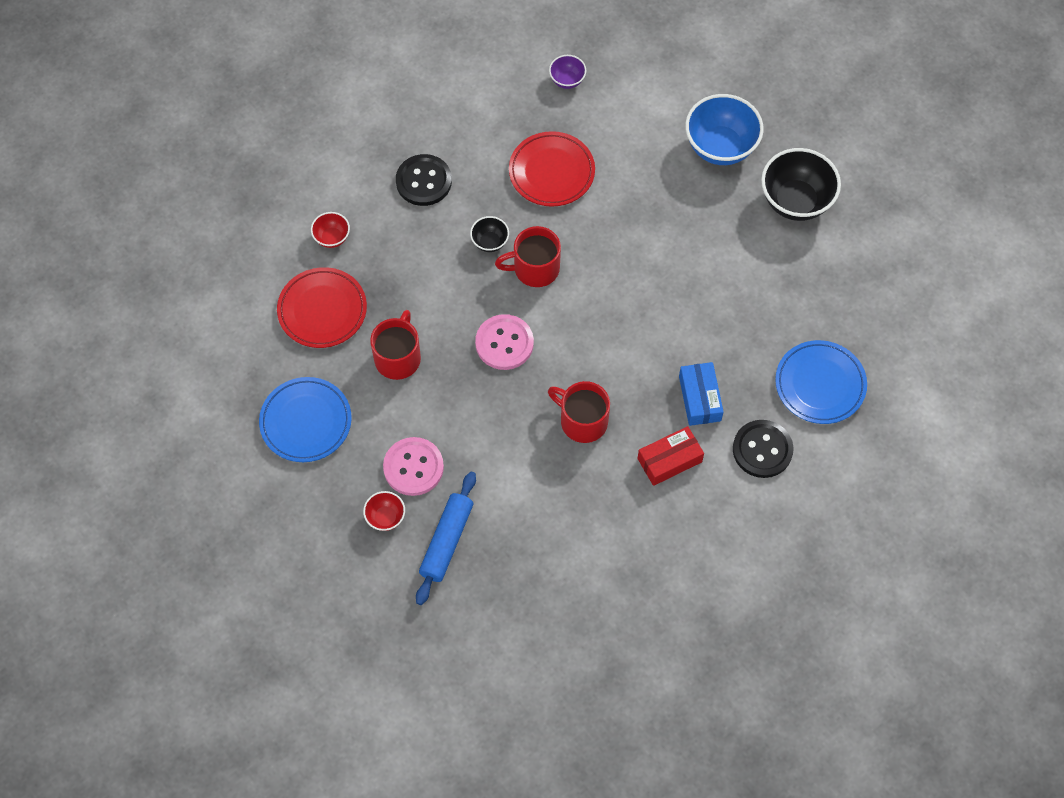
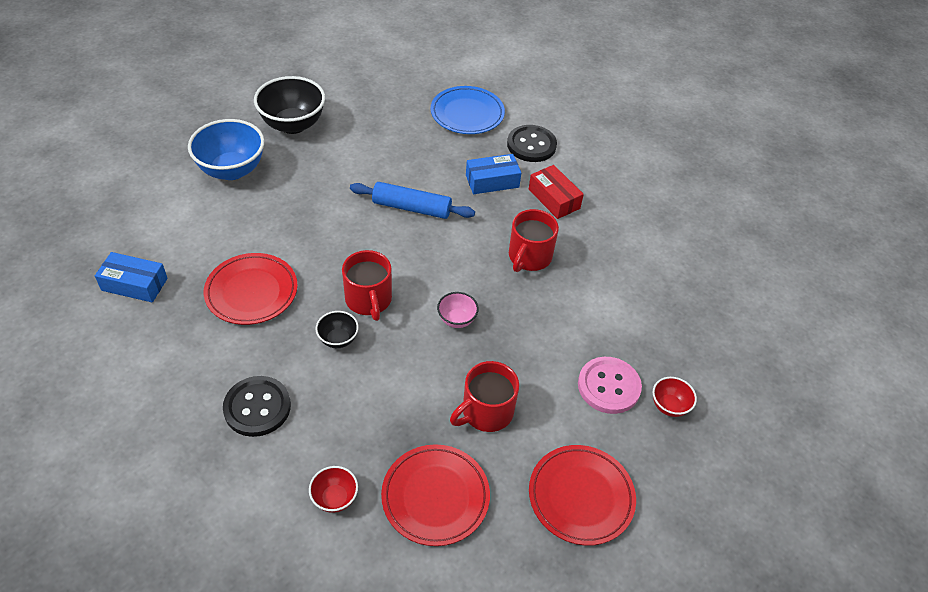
camera: 100 degrees left, 15 degrees down
(306, 422) = (581, 497): blue plate -> red plate
(398, 357) = (486, 412): red mug -> red mug turned 45 degrees counterclockwise
(446, 541) = (677, 352): blue rolling pin -> blue rolling pin (411, 208)
(504, 343) = (456, 320): pink button -> pink bowl
(567, 80) = (134, 284): purple bowl -> blue box

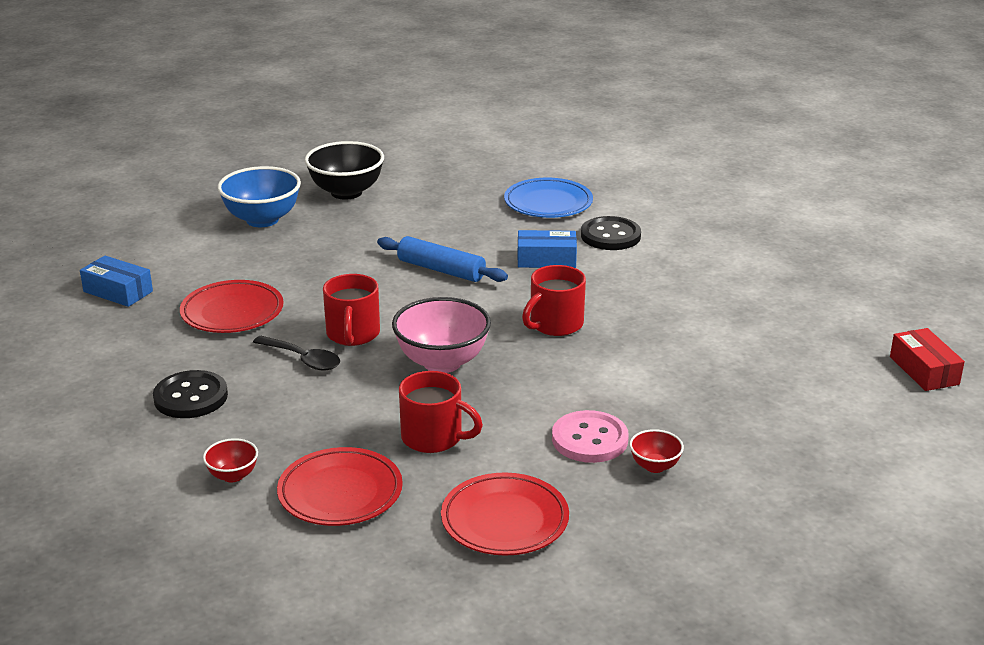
camera: 20 degrees right, 20 degrees down
(338, 339) = (303, 359): black bowl -> black spoon
(456, 320) = (442, 362): pink bowl -> pink bowl, size x2.03
(486, 412) = (434, 438): red mug -> red mug turned 135 degrees counterclockwise
(554, 199) = (612, 282): red box -> red box (924, 370)

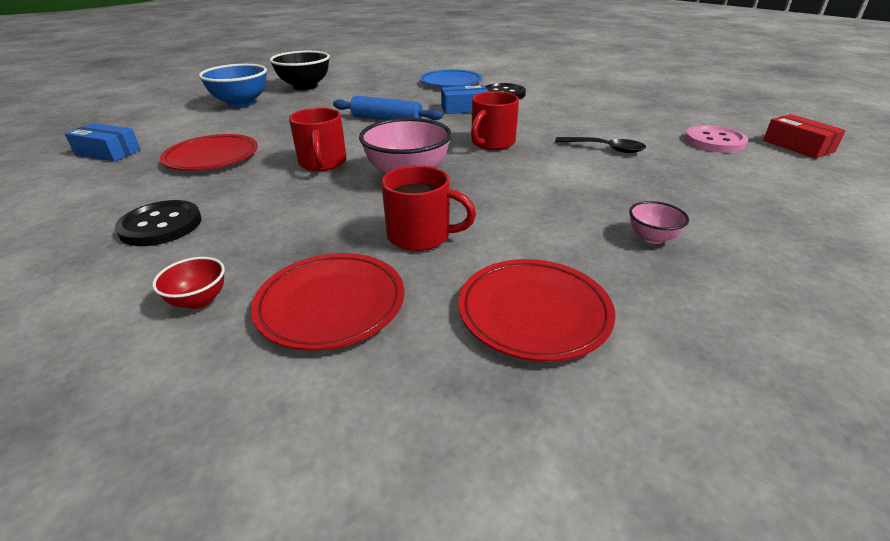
camera: 10 degrees left, 5 degrees up
(303, 359) = (278, 184): black spoon -> black spoon (605, 149)
(589, 439) = (574, 221): pink button -> pink button (714, 141)
(655, 466) = (652, 237): red bowl -> pink bowl

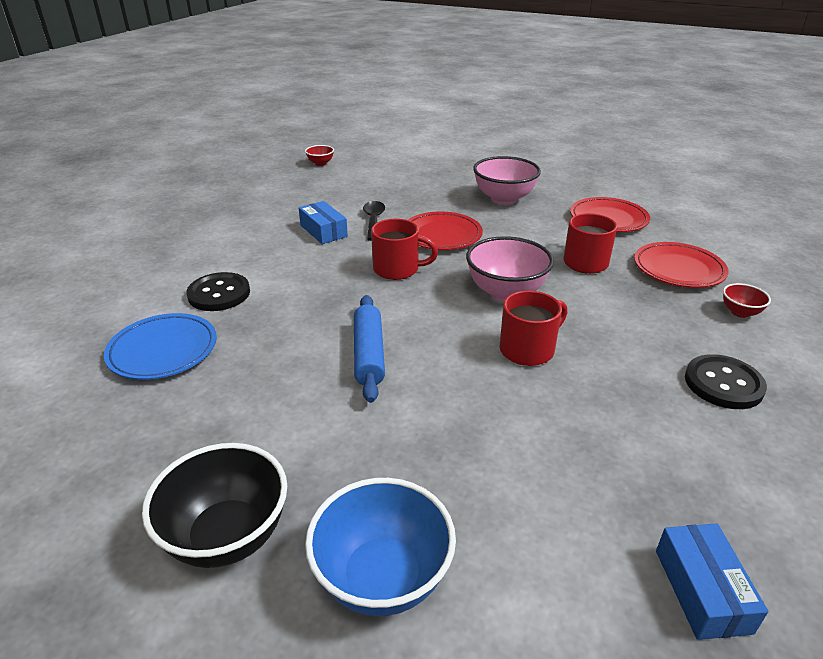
camera: 115 degrees left, 0 degrees up
(212, 157) = (597, 446): red plate -> red plate (441, 235)
(464, 108) = (294, 308): blue box -> blue box (323, 231)
(652, 237) = (504, 199): pink bowl -> pink bowl, size x2.03
(714, 141) = (327, 186): pink button -> none
(797, 146) = (320, 163): red box -> red bowl

